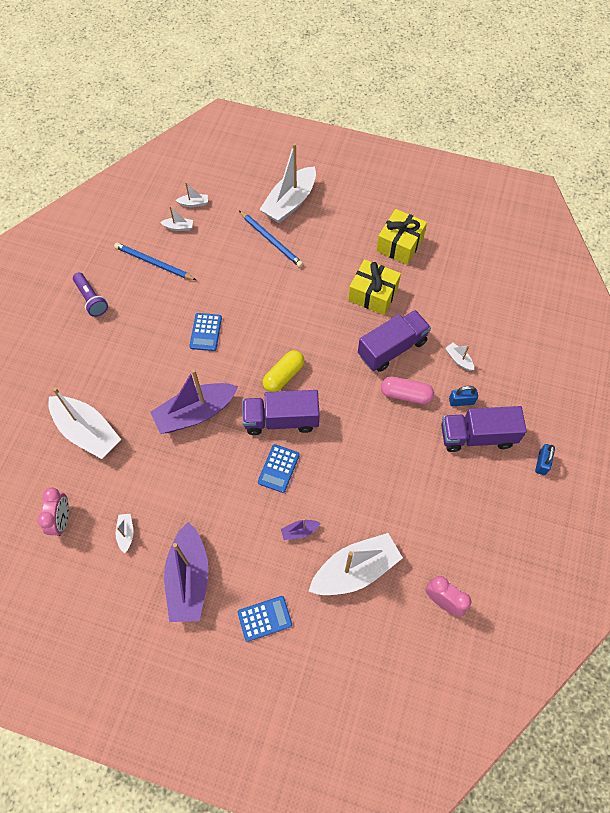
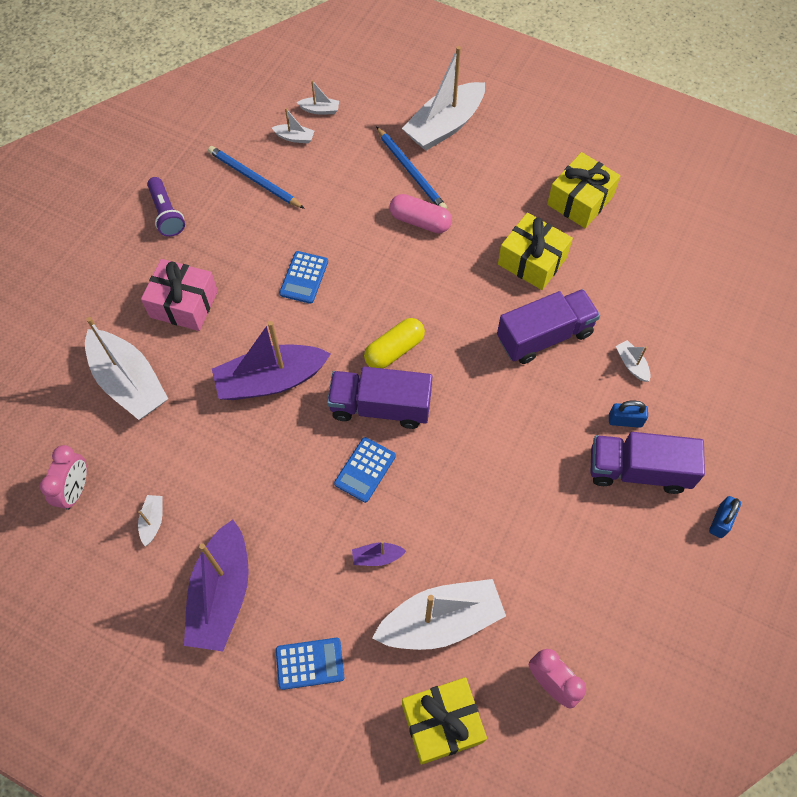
camera: 10 degrees right, 0 degrees up
(118, 366) = (184, 304): none -> pink gift
(370, 644) = (442, 723): none -> yellow gift
(406, 395) = (551, 400): pink capsule -> pink capsule (420, 221)

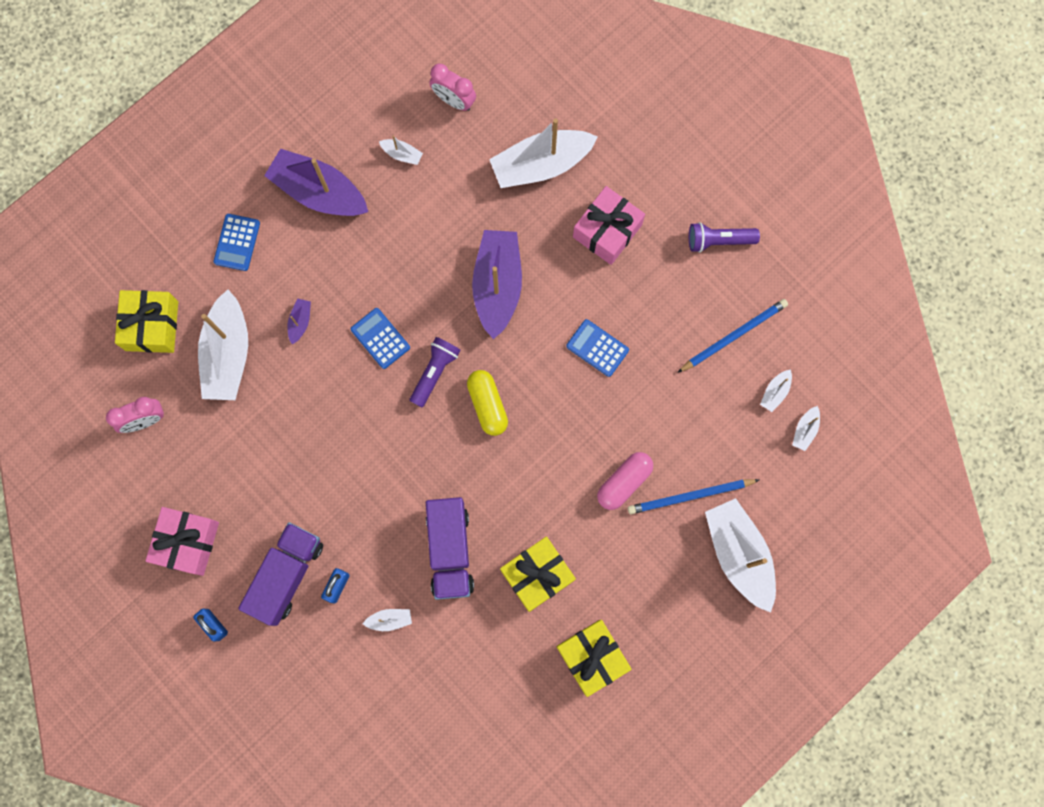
camera: 110 degrees right, 15 degrees up
(380, 407) = (435, 372): purple truck -> purple flashlight
(656, 581) = (187, 542): none -> pink gift

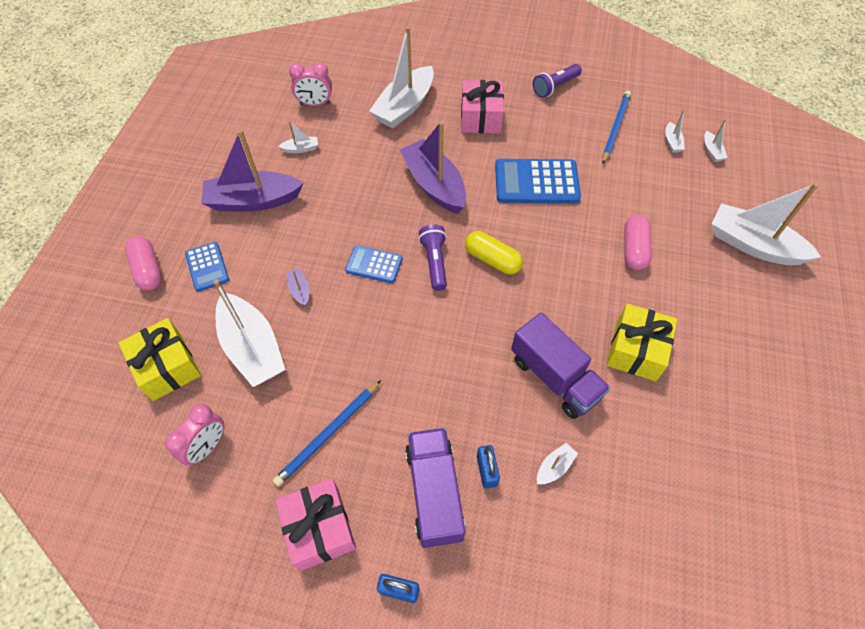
camera: 35 degrees left, 20 degrees down
(186, 212) = (148, 270): none -> pink capsule
(592, 657) = (733, 382): yellow gift -> none
(597, 348) = (536, 182): blue calculator -> blue calculator, size x1.74
(690, 496) = (685, 230): blue pencil -> blue pencil (328, 434)

